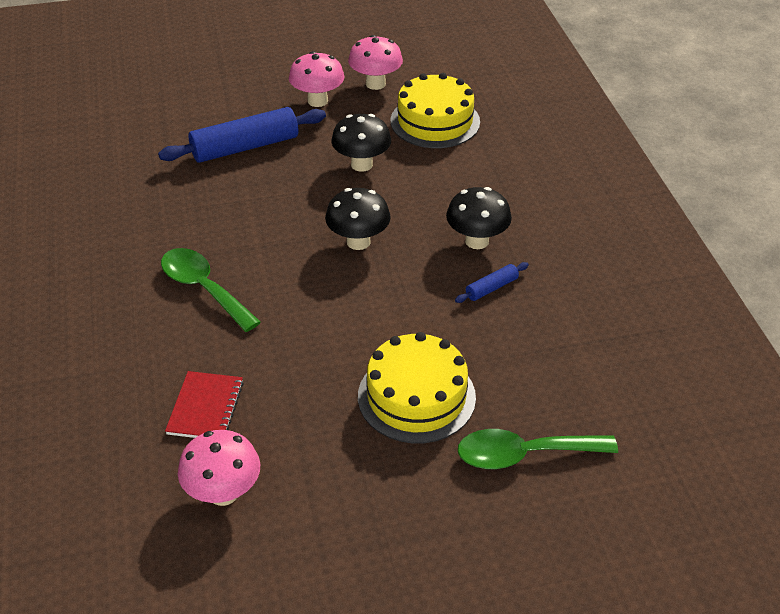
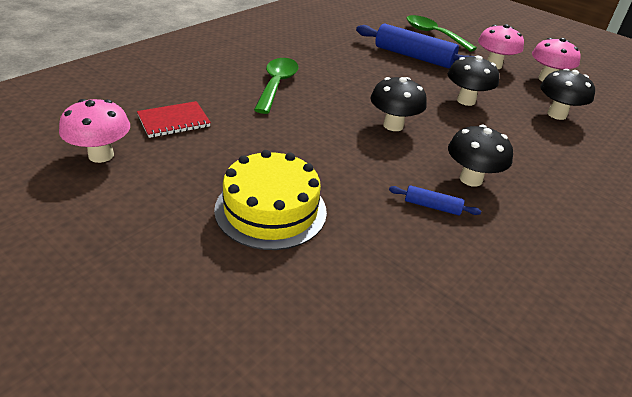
camera: 50 degrees right, 5 degrees down
(435, 121) = (556, 114): yellow cake -> black mushroom
(523, 455) = (262, 303): green spoon -> green spoon (433, 34)

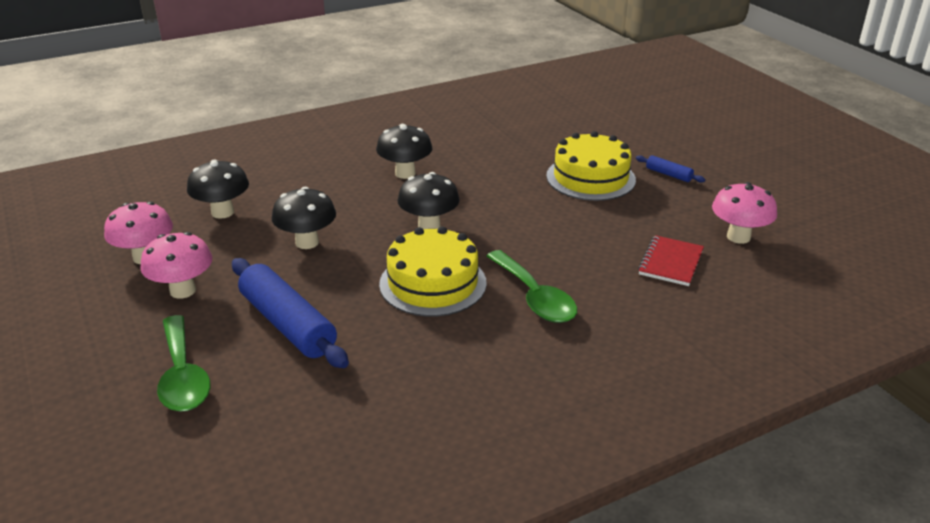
camera: 155 degrees left, 5 degrees down
(174, 121) = (670, 262): red notebook -> red notebook turned 60 degrees counterclockwise
(277, 85) = (534, 297): green spoon -> green spoon turned 60 degrees counterclockwise
(352, 85) = (433, 283): none -> yellow cake
(432, 206) = (460, 162): blue rolling pin -> blue rolling pin (668, 174)

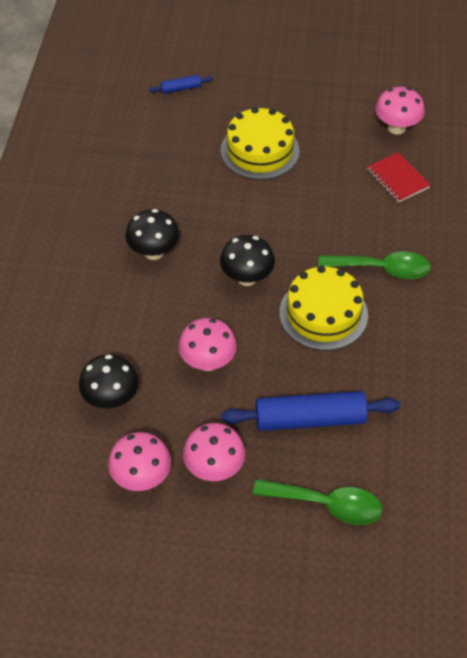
camera: 55 degrees left, 20 degrees up
(307, 242) = (208, 362): black mushroom -> pink mushroom
(668, 174) = (293, 108): blue rolling pin -> blue rolling pin (181, 88)

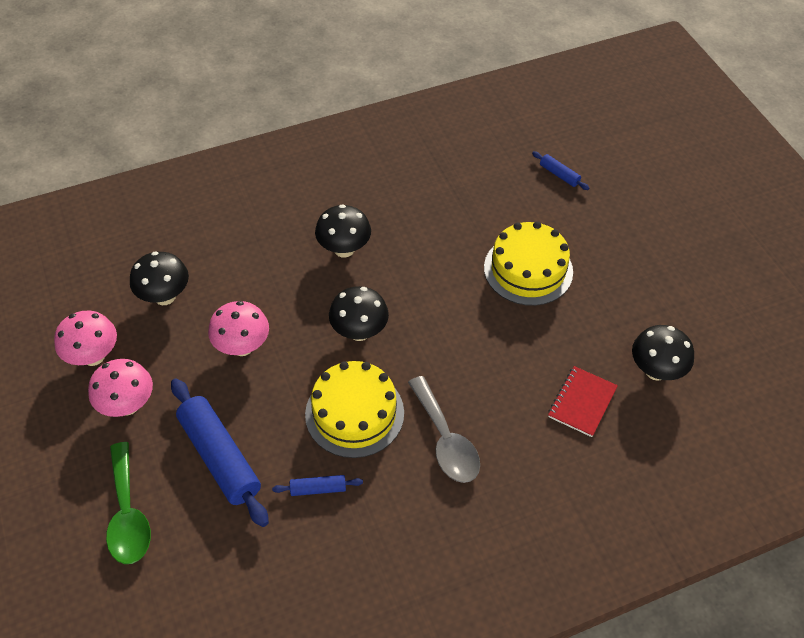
camera: 60 degrees right, 0 degrees up
(378, 365) = (318, 489): none -> blue rolling pin
(382, 269) = (446, 440): green spoon -> grey spoon
(396, 128) = (656, 370): pink mushroom -> black mushroom

